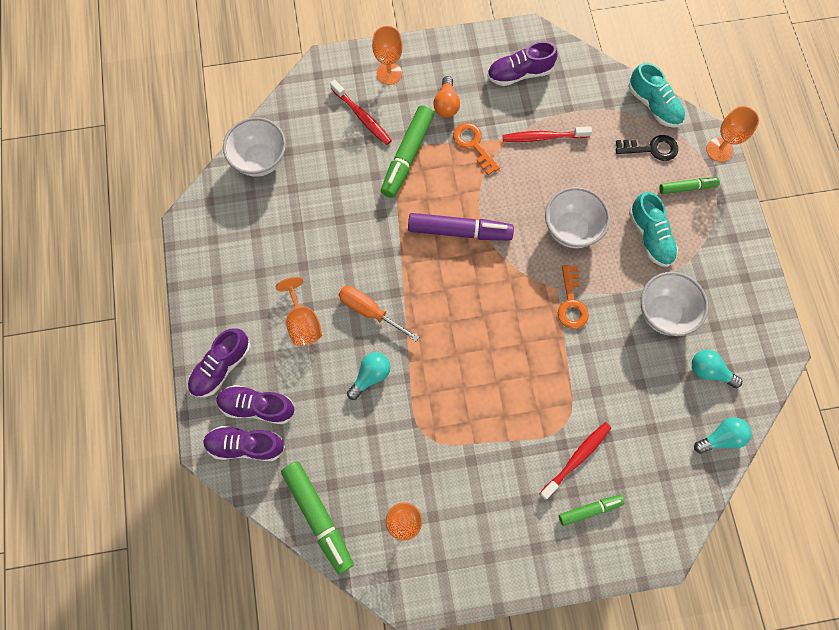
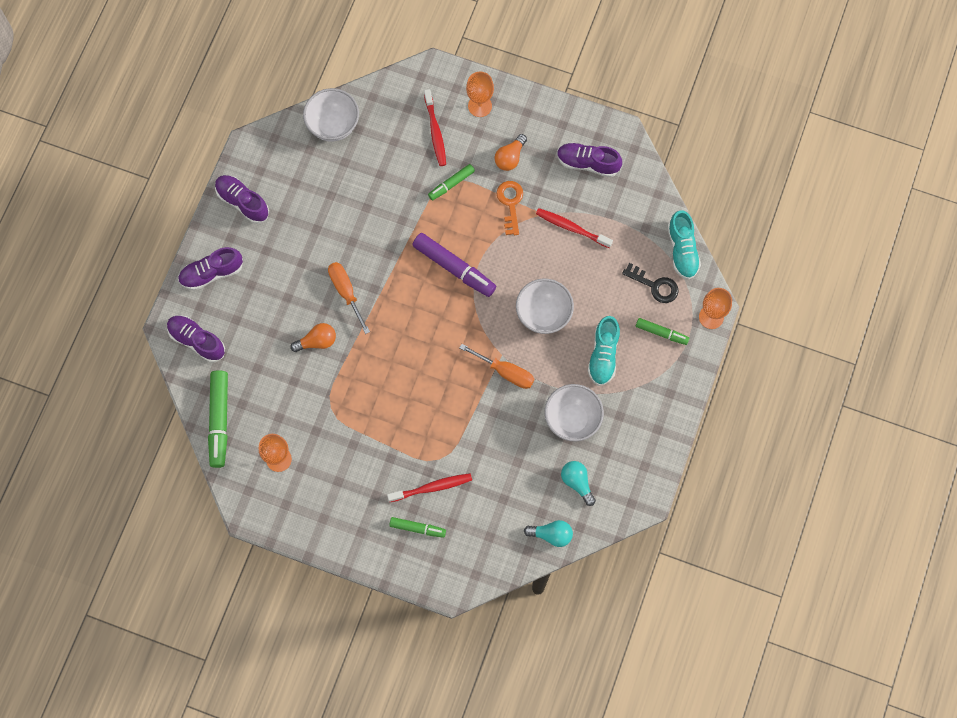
camera: 30 degrees right, 0 degrees up
(257, 406) = (221, 317): purple shoe -> purple shoe (242, 202)
(303, 322) = (291, 273): orange goblet -> none
(370, 376) = (317, 341): turquoise light bulb -> orange light bulb
(407, 156) = (451, 184): green marker -> green marker, size x0.57
(571, 303) = (505, 372): orange key -> orange screwdriver

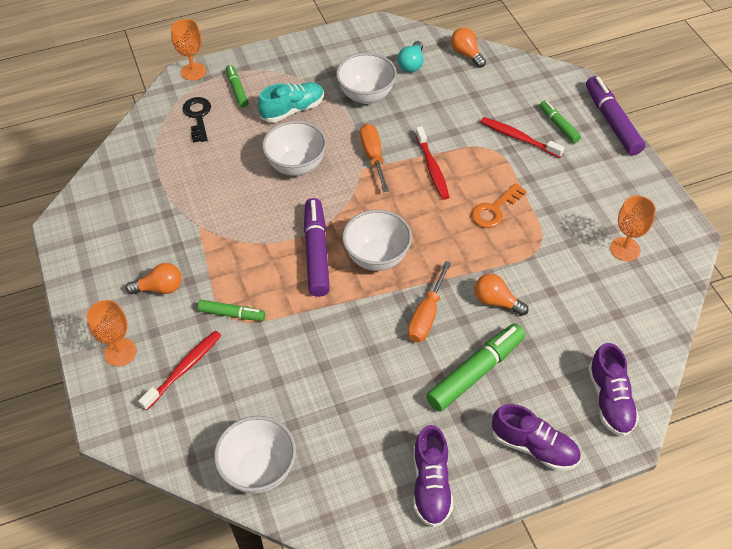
camera: 130 degrees left, 20 degrees down
(219, 421) = (652, 318): green marker -> green marker (476, 372)
(385, 571) = (612, 121): none -> purple marker
(416, 301) = (377, 257): none -> white bowl
(510, 203) = (210, 256): orange key -> orange key (494, 210)
(551, 535) = (466, 54): turquoise light bulb -> orange light bulb
(571, 228) = (194, 198): red toothbrush -> red toothbrush (432, 168)
(587, 163) = (115, 228): purple shoe -> none
(682, 250) = (148, 119): turquoise shoe -> none

